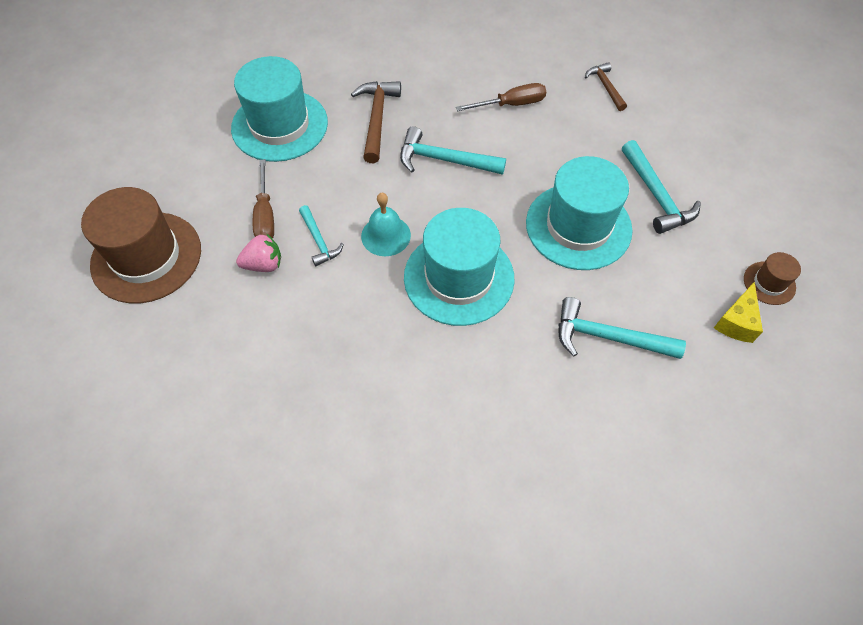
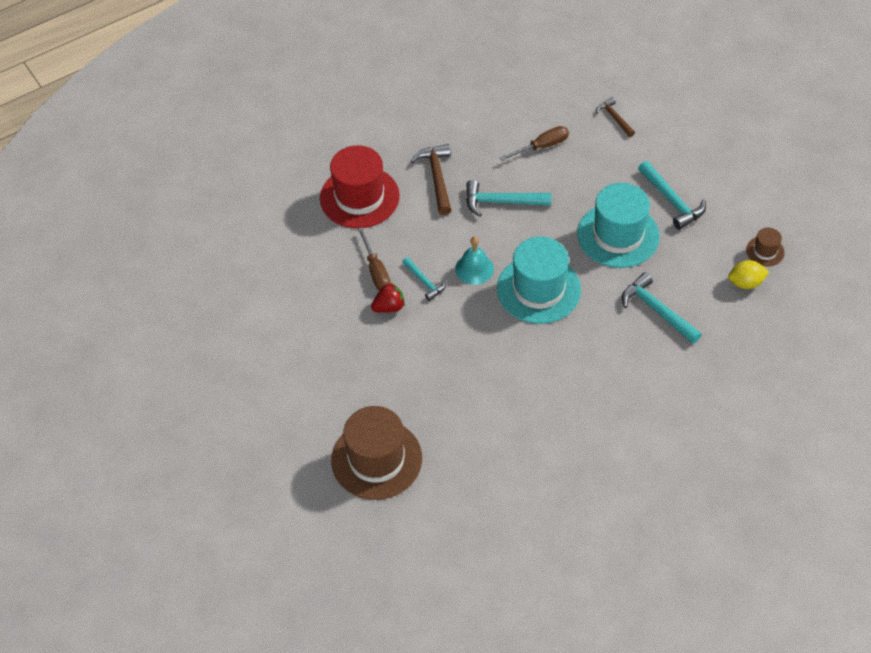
camera: 10 degrees left, 5 degrees down
(146, 257) = (296, 318): brown hat -> brown hat (376, 459)
(264, 264) = (389, 307): pink strawberry -> red strawberry
(279, 125) = (359, 197): turquoise hat -> red hat
(608, 337) = (657, 310): turquoise hammer -> turquoise hammer turned 45 degrees clockwise
(736, 322) = (745, 283): yellow cheese -> yellow lemon

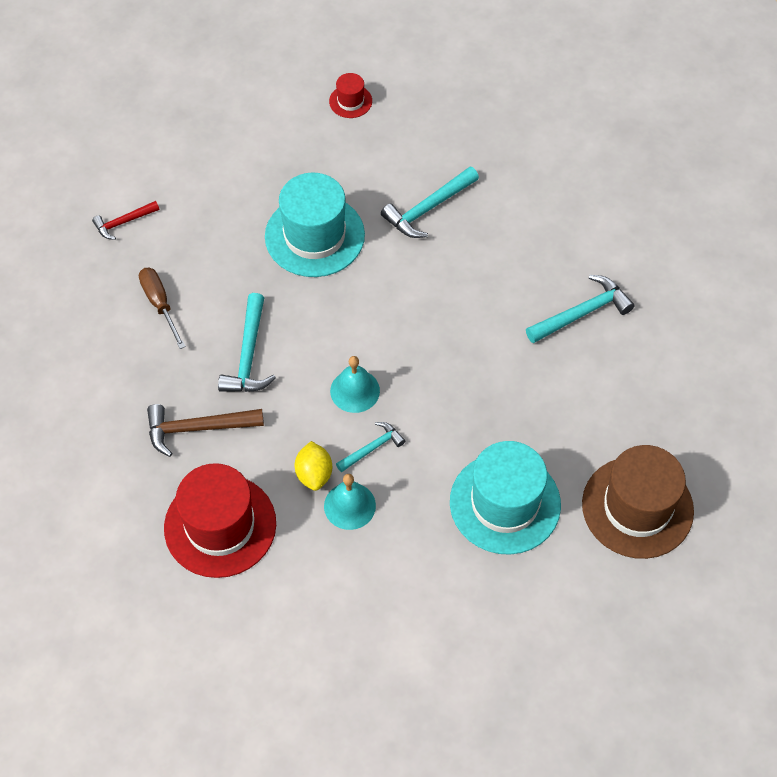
camera: 90 degrees left, 5 degrees up
(376, 270) = (349, 505): brown screwdriver -> turquoise bell
(389, 307) = (410, 490): red strawberry -> none
(538, 289) = (391, 323): turquoise hat -> turquoise hat (505, 503)
(614, 118) = (124, 222): brown hammer -> red hammer
(671, 201) = (267, 178): turquoise hammer -> turquoise hammer (582, 313)
(745, 283) = (394, 124): yellow lemon -> yellow lemon (314, 474)
(765, 251) = (350, 101): brown hat -> red hat

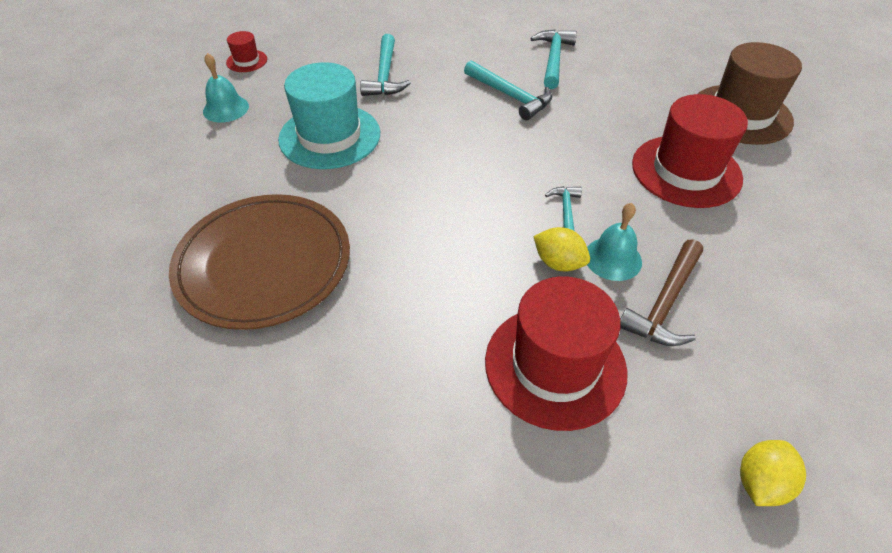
camera: 50 degrees left, 10 degrees down
(124, 222) = (148, 237): red hammer -> none
(160, 304) = (264, 263): brown screwdriver -> brown plate
(198, 428) = (427, 316): brown hammer -> brown hammer (665, 303)
(224, 682) = (760, 482): none -> yellow lemon
(248, 355) = (390, 235): turquoise hammer -> turquoise hammer (510, 96)
(355, 391) = (499, 193): turquoise bell -> turquoise bell (226, 108)
(505, 503) = (686, 171): turquoise hat -> red hat

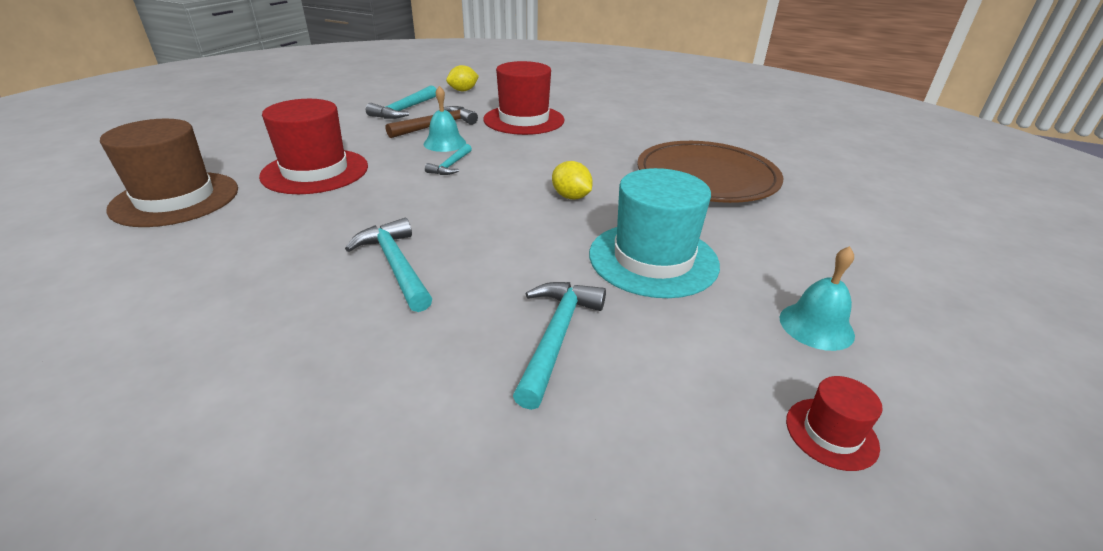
camera: 165 degrees left, 15 degrees down
(553, 59) = (267, 310): turquoise hammer -> turquoise hammer (404, 110)
(558, 263) = (484, 147): yellow lemon -> yellow lemon (571, 197)

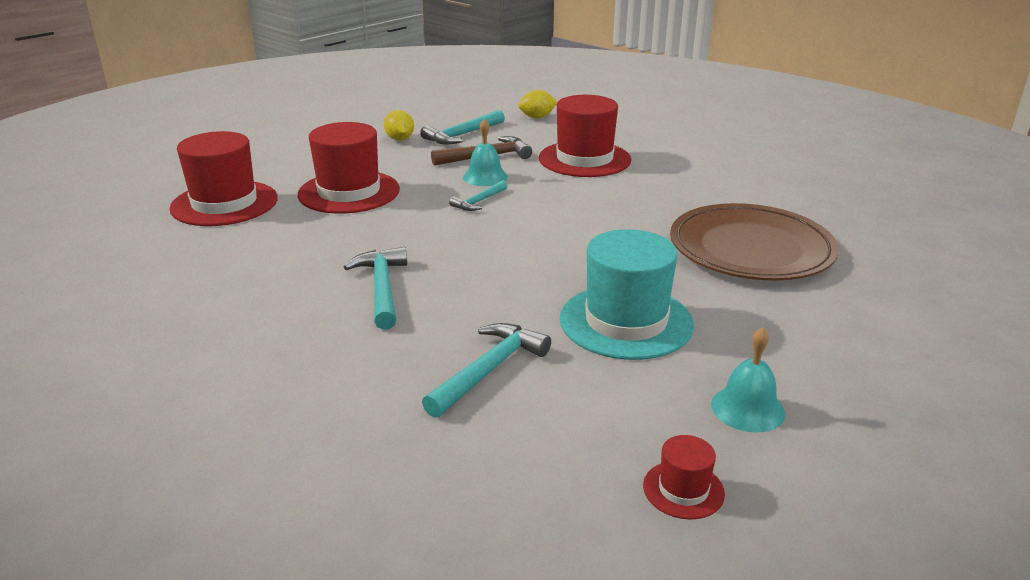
camera: 20 degrees right, 5 degrees down
(175, 199) = (224, 203): brown hat -> red hat
(571, 197) = (582, 249): yellow lemon -> yellow lemon (400, 139)

